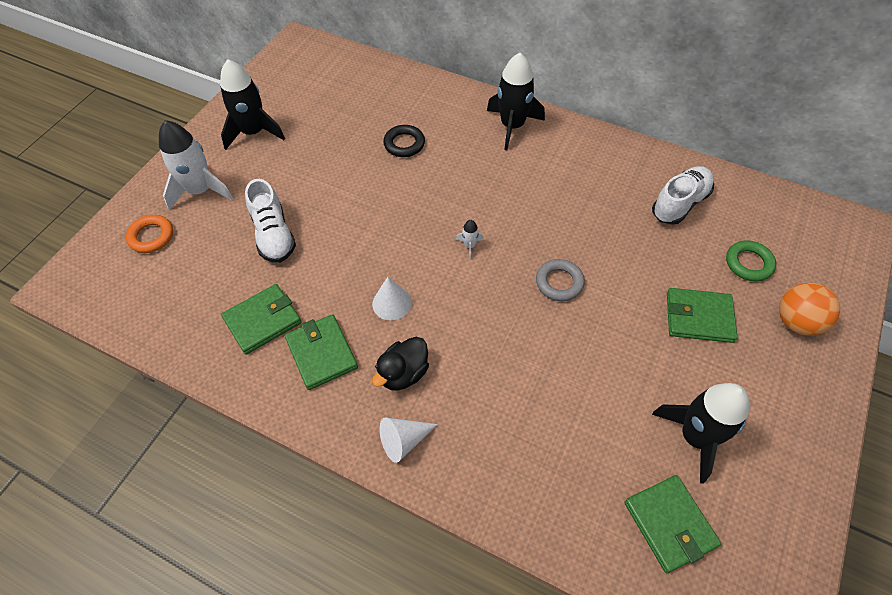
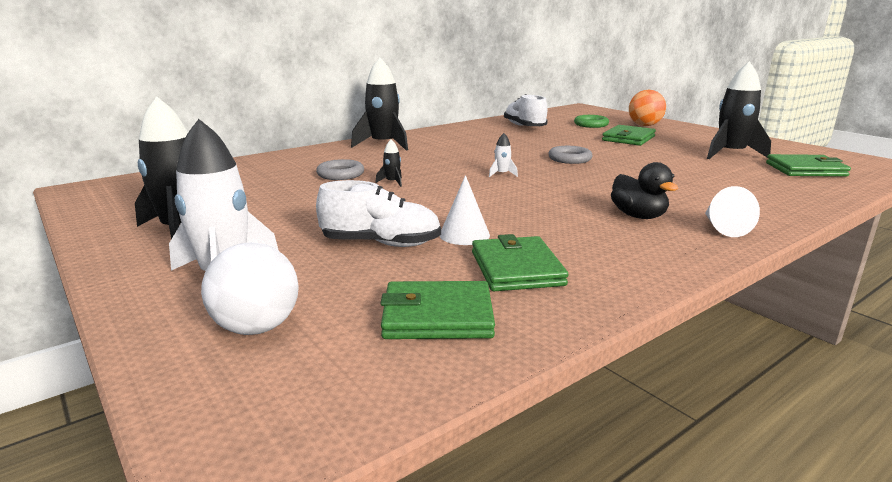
camera: 65 degrees left, 35 degrees down
(151, 236) = (256, 327): orange ring -> white ball
(322, 353) = (591, 245): green wallet -> green wallet (437, 316)
(392, 303) = (544, 207): white cone -> white cone (464, 235)
(402, 183) = (392, 182): none -> black rocket
(404, 144) = (340, 174): black ring -> grey ring

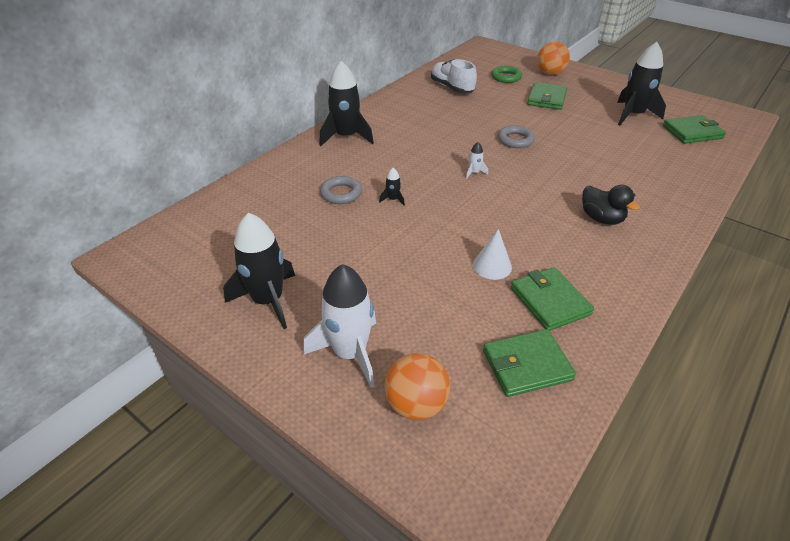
camera: 15 degrees left, 20 degrees up
(256, 327) = (416, 404): white ball -> orange ball
(381, 243) = (438, 289): white shoe -> none
(723, 228) = (662, 224): white cone -> none

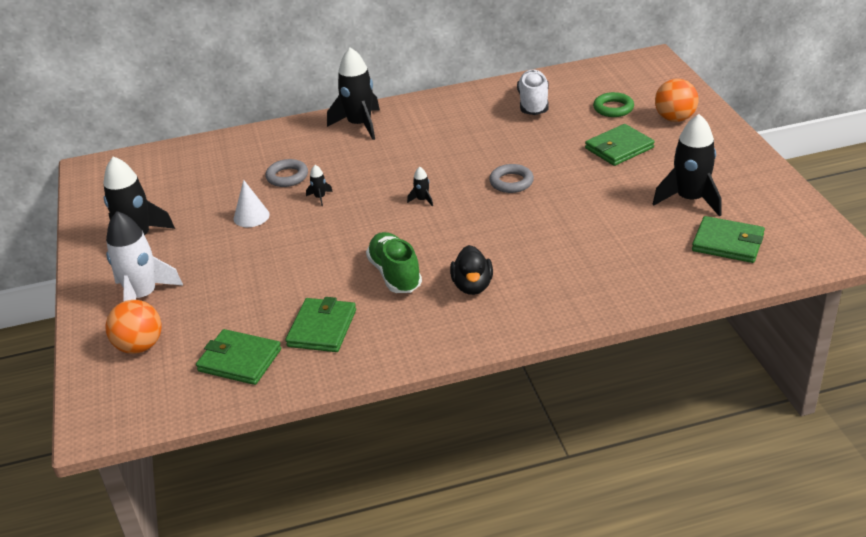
camera: 40 degrees right, 5 degrees down
(474, 173) = (422, 200): white rocket -> black rocket
(492, 266) = (319, 283): white cone -> white cone (251, 216)
(537, 233) = (395, 274): none -> green shoe

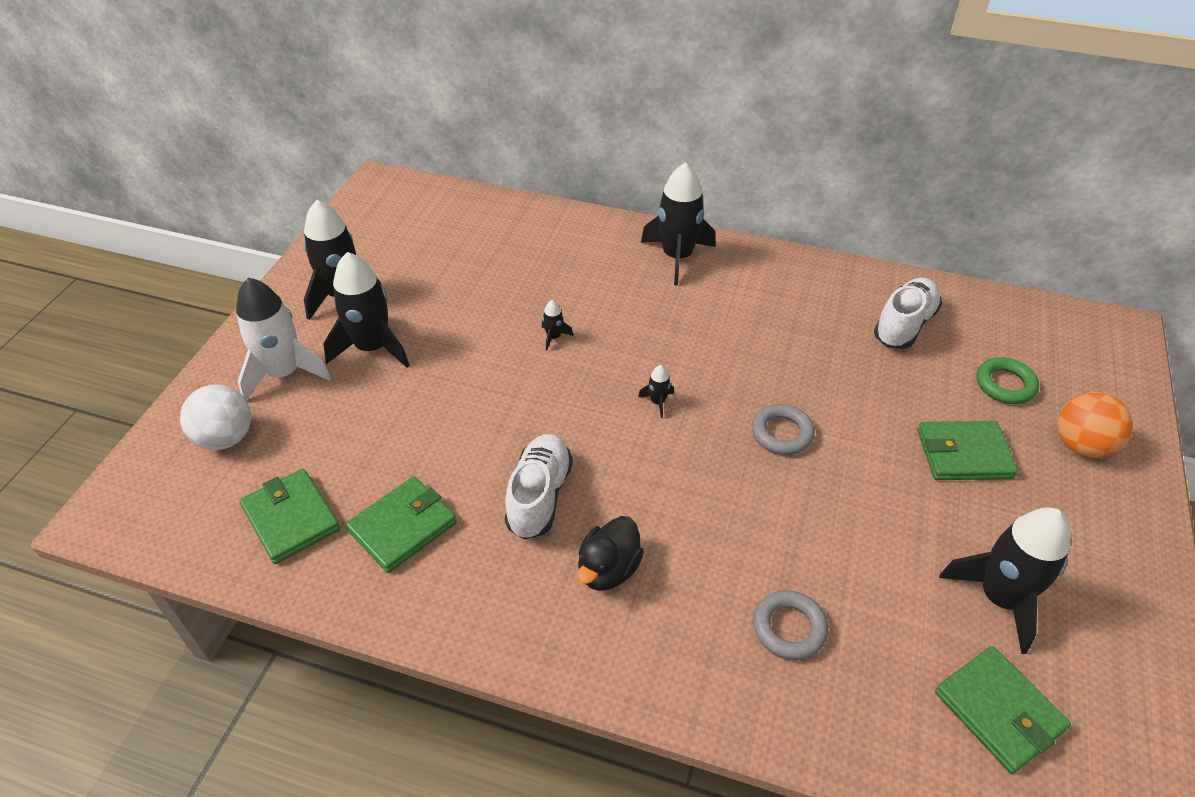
camera: 30 degrees right, 10 degrees up
(140, 346) = (226, 438): orange ball -> white ball
(195, 255) = (372, 347): none -> black rocket
(251, 216) = (466, 325): white cone -> none
(287, 177) = (545, 290): grey ring -> grey ring (789, 628)
(395, 274) = (539, 496): green shoe -> white shoe

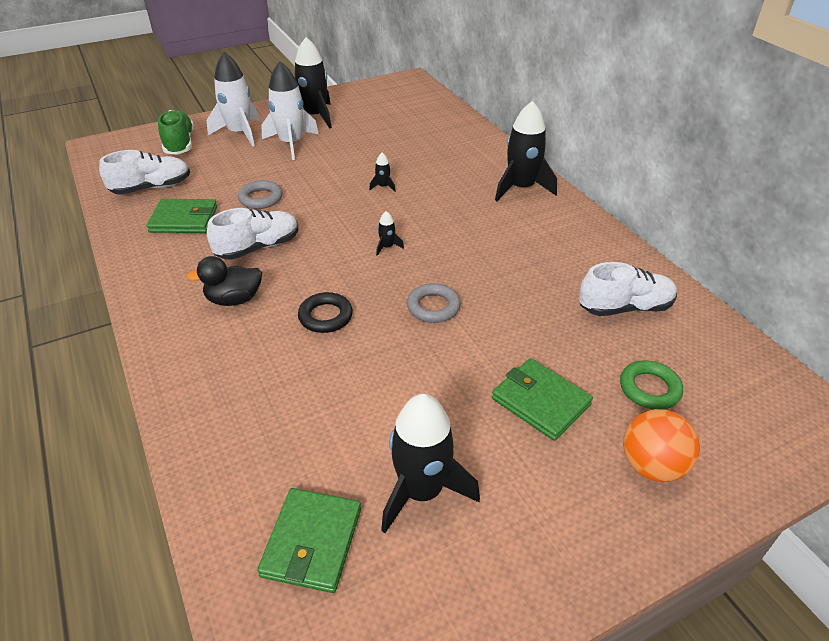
camera: 45 degrees right, 5 degrees down
(226, 438) = (179, 144): white ball -> green shoe
(291, 518) = (152, 188): green wallet -> white shoe
(372, 347) = (291, 143): black rocket -> white rocket
(714, 515) = (325, 316): none -> black ring
(789, 628) = (271, 395): grey ring -> grey ring (261, 198)

